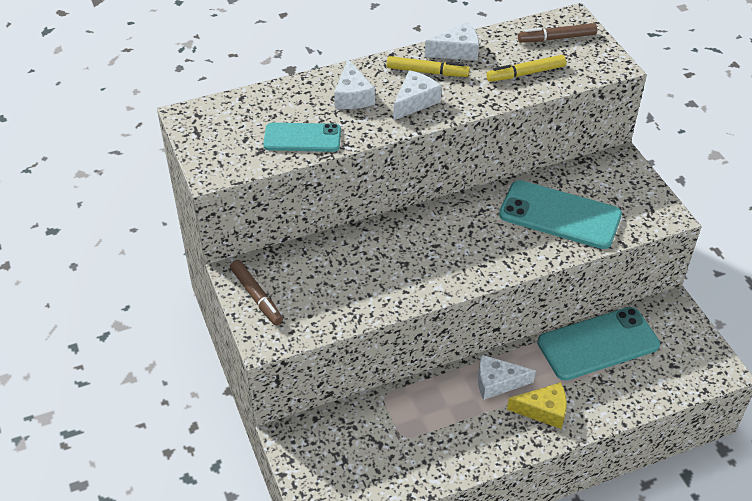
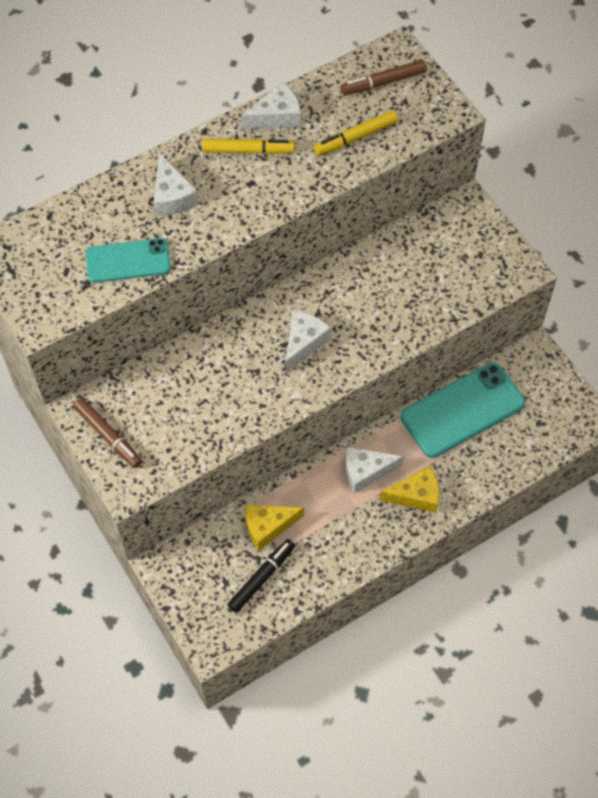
camera: 10 degrees left, 15 degrees up
(380, 461) = (261, 578): none -> black marker
(394, 417) = (268, 527): none -> yellow cheese
(415, 101) = (241, 194): white cheese -> white cheese (303, 342)
(560, 215) = (409, 286): turquoise phone -> none

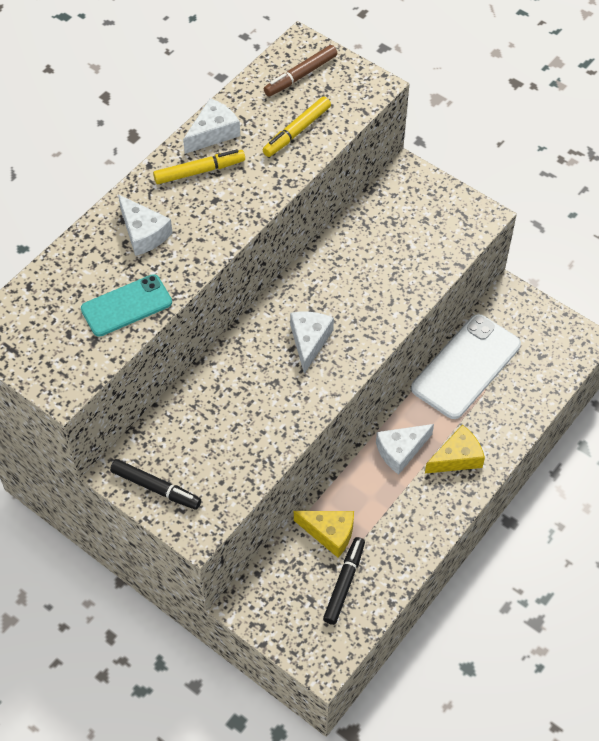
camera: 20 degrees left, 5 degrees down
(108, 436) = (156, 488): brown marker -> black marker
(268, 527) = (330, 533): yellow cheese -> yellow cheese turned 120 degrees counterclockwise
(462, 410) = (466, 366): turquoise phone -> white phone

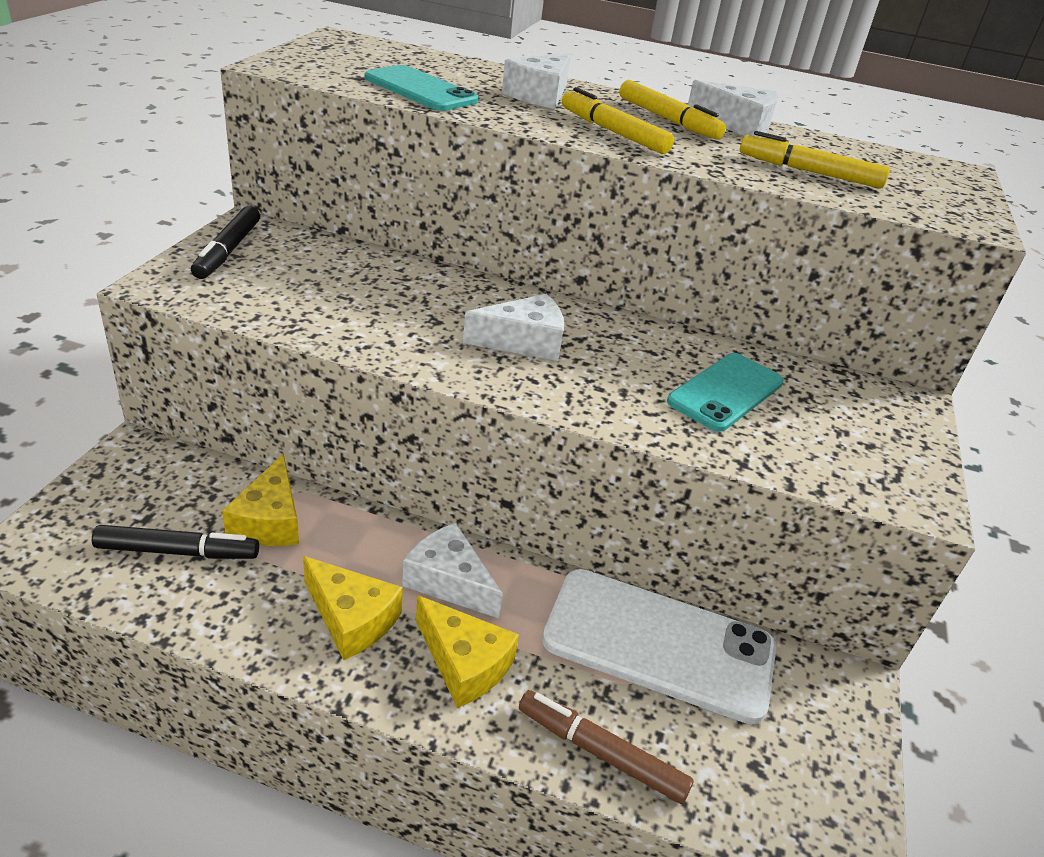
camera: 65 degrees right, 20 degrees down
(220, 213) = (613, 132): none -> yellow marker
(300, 76) = (907, 171): brown marker -> brown marker (601, 752)
(380, 258) = (726, 392): none -> turquoise phone
(416, 503) = (352, 618): none -> yellow cheese

